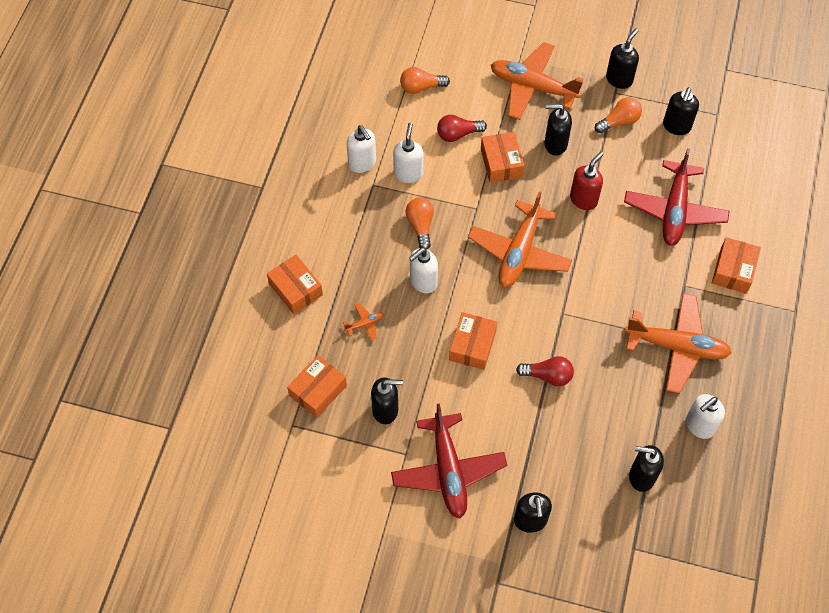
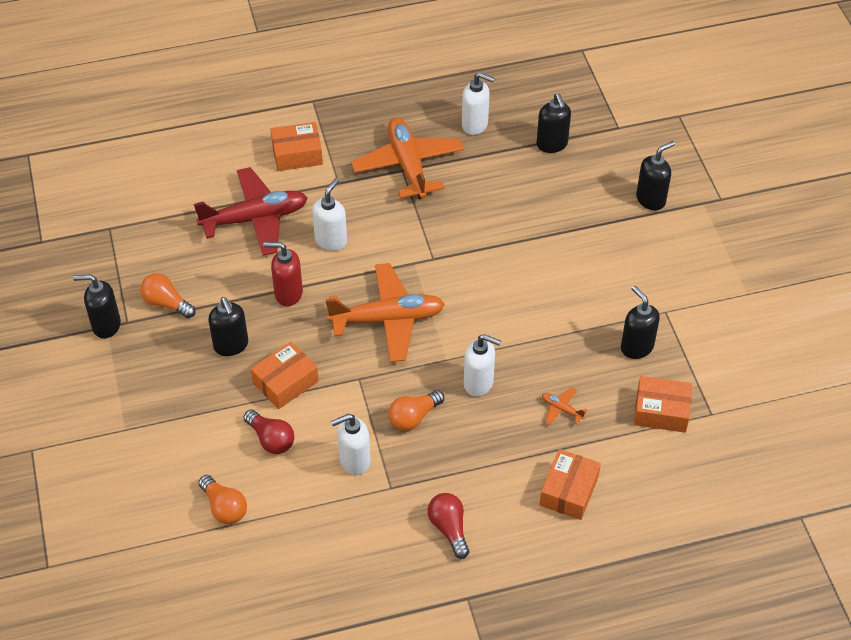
camera: 120 degrees left, 10 degrees down
(362, 163) = (369, 512): white soap dispenser -> white soap dispenser (331, 240)
(448, 470) = (655, 274): red plane -> none
(472, 345) = (519, 311): orange box -> none
(532, 87) = (162, 398): orange plane -> none
(547, 376) = (506, 242): red light bulb -> red light bulb (449, 529)
(676, 126) = (145, 254): black soap dispenser -> none

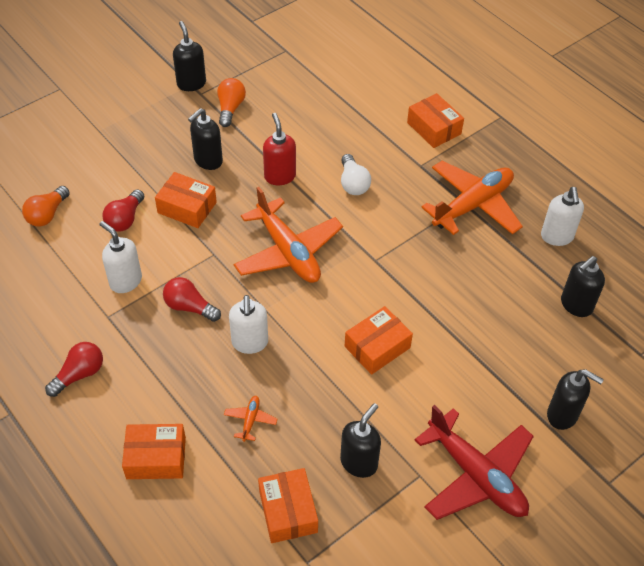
camera: 65 degrees right, 0 degrees up
(255, 219) = (346, 128): red plane -> red plane (476, 475)
(331, 240) = (353, 183): white soap dispenser -> white light bulb
(414, 417) = (189, 307): orange light bulb -> red light bulb
(528, 292) = (377, 347): none -> orange box

